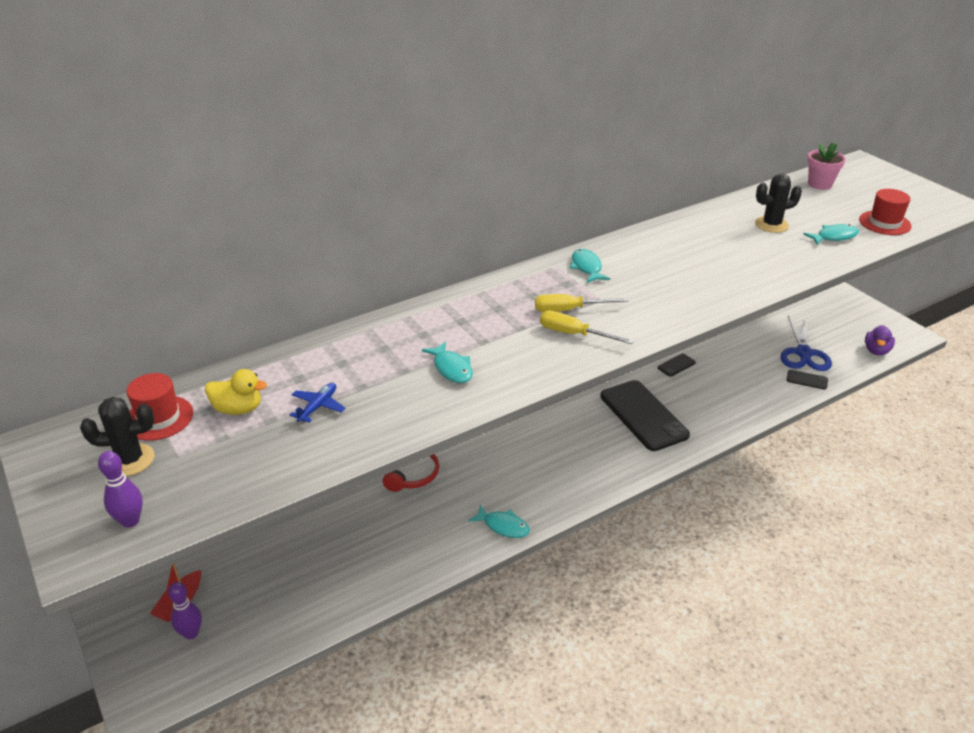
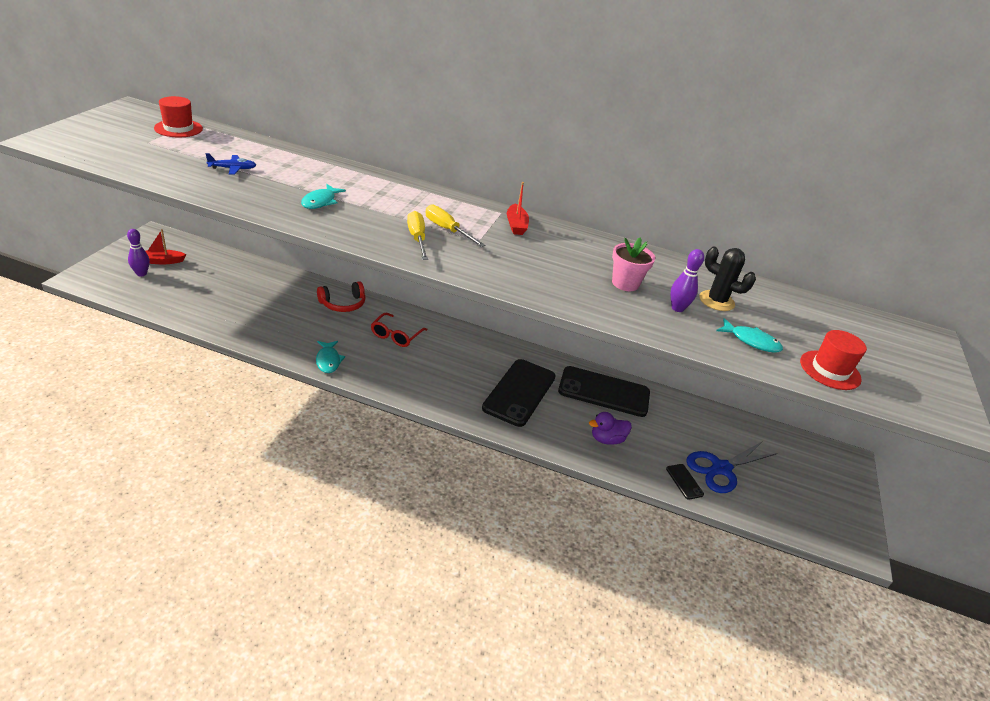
camera: 45 degrees right, 0 degrees up
(130, 460) = (133, 131): black cactus -> none
(130, 521) = (80, 145): purple bowling pin -> purple bowling pin (677, 308)
(238, 409) = (207, 147): yellow duck -> none
(499, 458) = (396, 335): none -> red glasses
(586, 267) = (516, 225): turquoise fish -> red boat
(676, 365) = (604, 392): black phone -> black phone, size x2.38
(820, 184) = (838, 316): pink flower pot -> pink flower pot (625, 283)
(876, 351) = (794, 523): purple duck -> purple duck (607, 439)

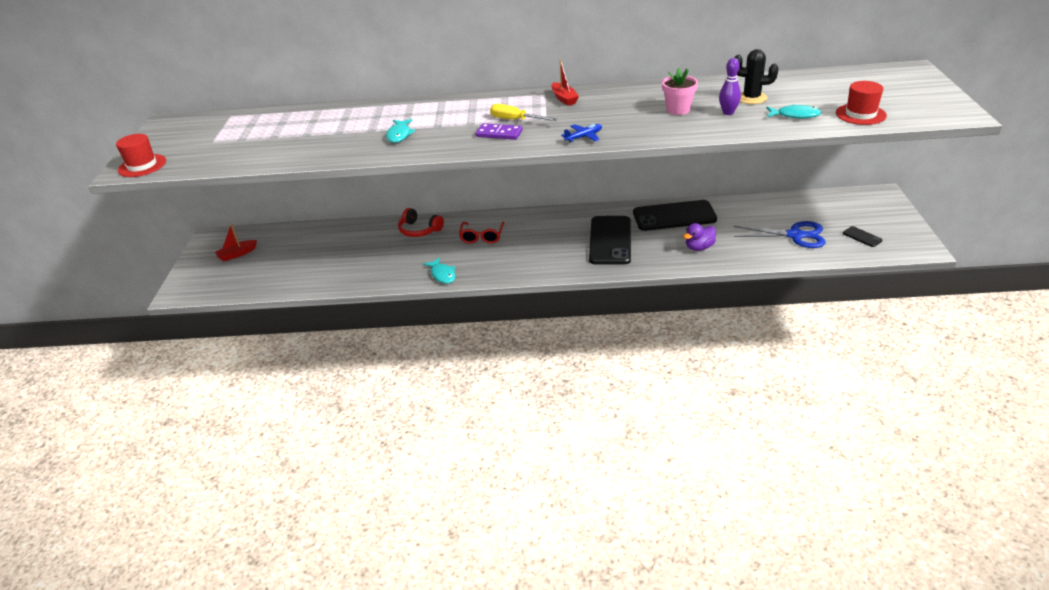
camera: 10 degrees left, 0 degrees up
(141, 274) = (228, 270): purple bowling pin -> none
(178, 128) = (225, 123): red hat -> red hat (142, 166)
(233, 169) = (304, 136): blue plane -> blue plane (584, 137)
(343, 304) = (419, 230): red headphones -> red headphones turned 75 degrees clockwise
(417, 238) = (499, 134): yellow screwdriver -> purple domino
(684, 481) = (774, 253): black phone -> black phone (862, 237)
(721, 469) = (795, 235): blue scissors -> blue scissors turned 120 degrees counterclockwise

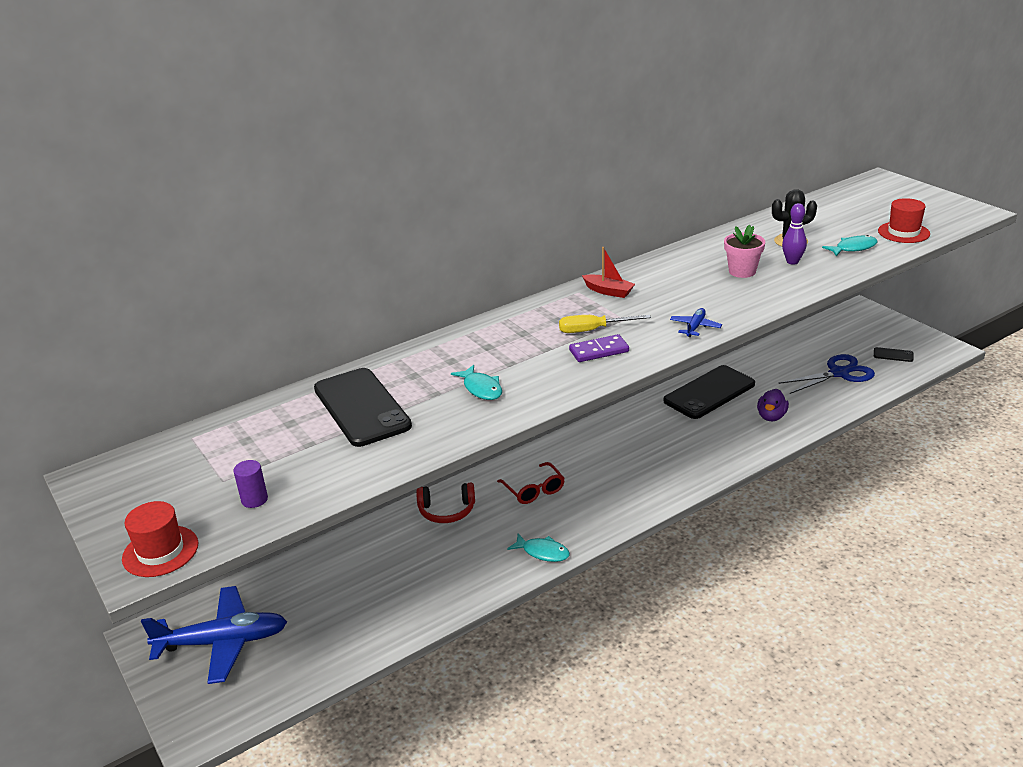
camera: 35 degrees left, 5 degrees down
(211, 156) = (254, 499): none -> purple cylinder
(237, 254) = (223, 642): red boat -> blue plane
(610, 240) = (678, 441): black phone -> black phone (362, 407)

